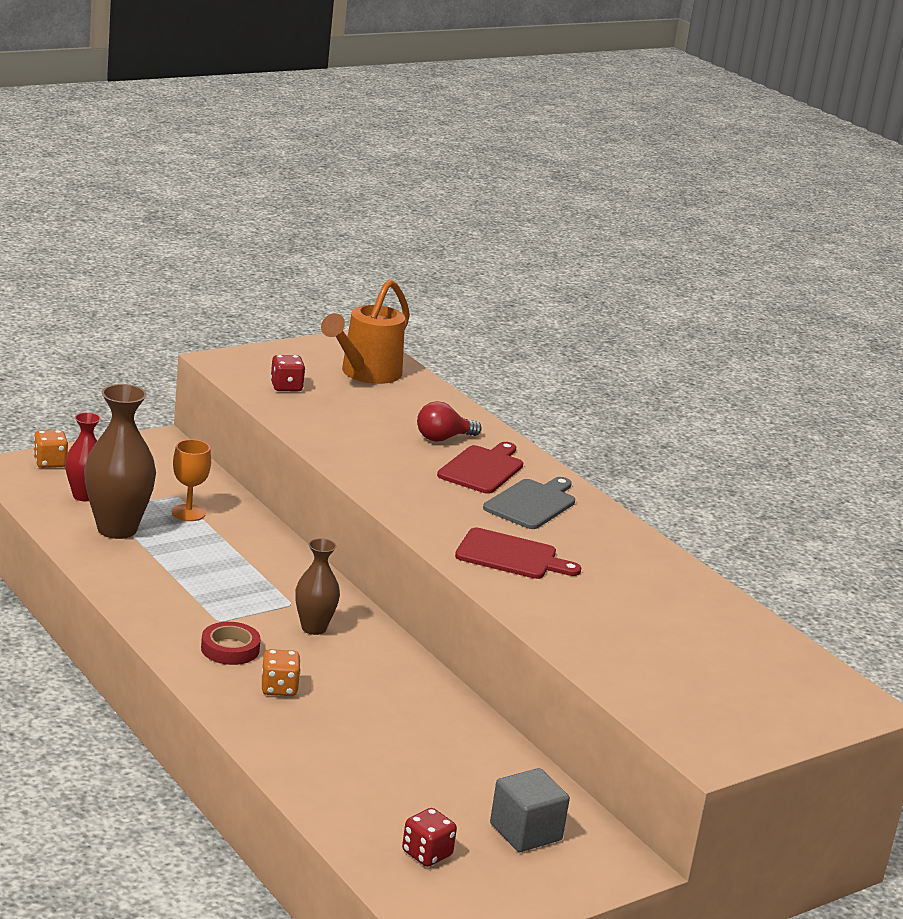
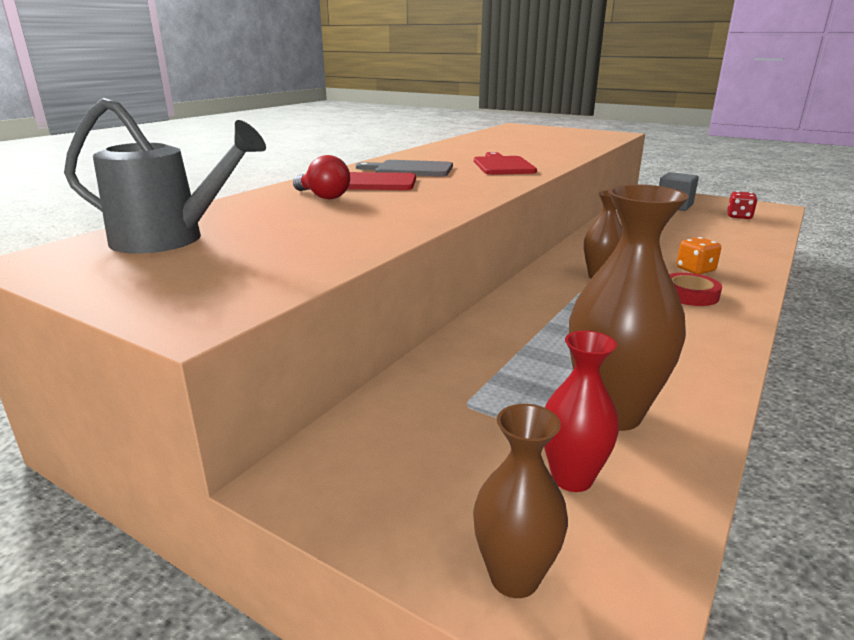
camera: 110 degrees left, 0 degrees up
(50, 463) = (514, 577): orange dice -> brown vase
(188, 513) = (499, 382): orange goblet -> none
(286, 387) = (263, 264): red dice -> none
(366, 374) = (169, 240): orange watering can -> grey watering can

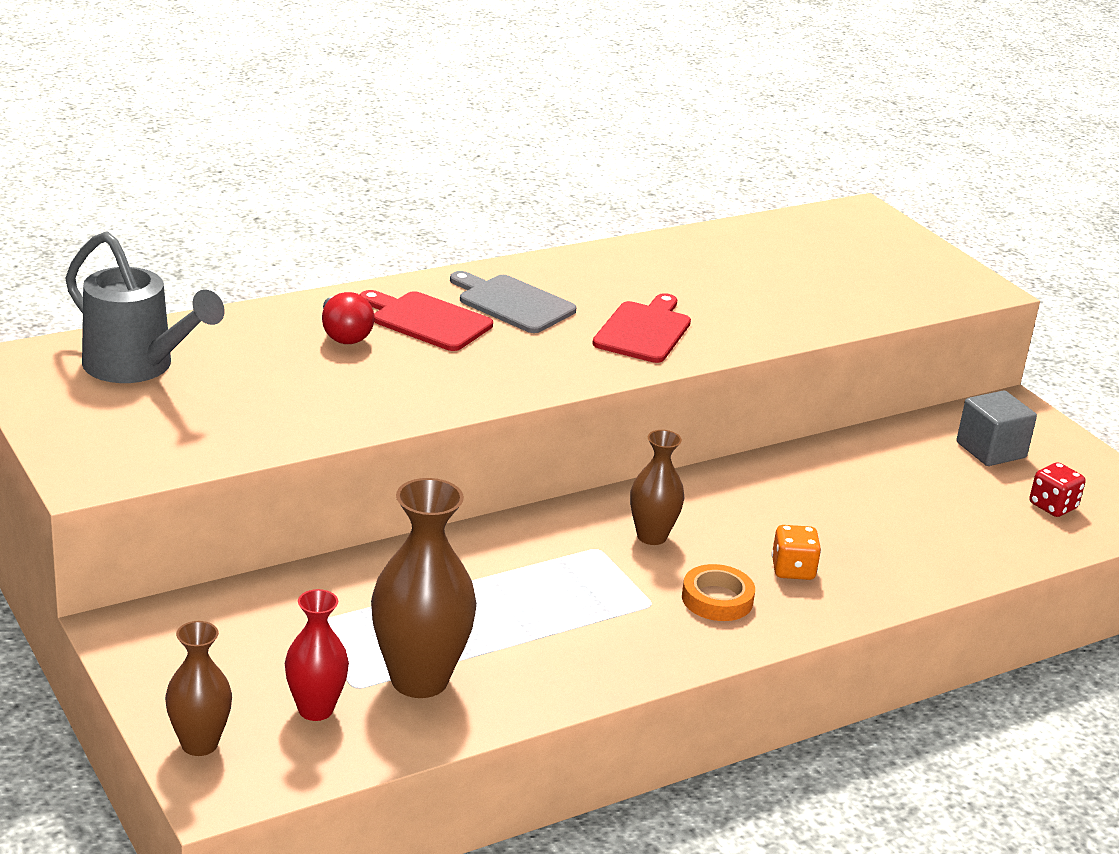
camera: 25 degrees right, 5 degrees up
(689, 294) = (717, 599): red tape -> orange tape

